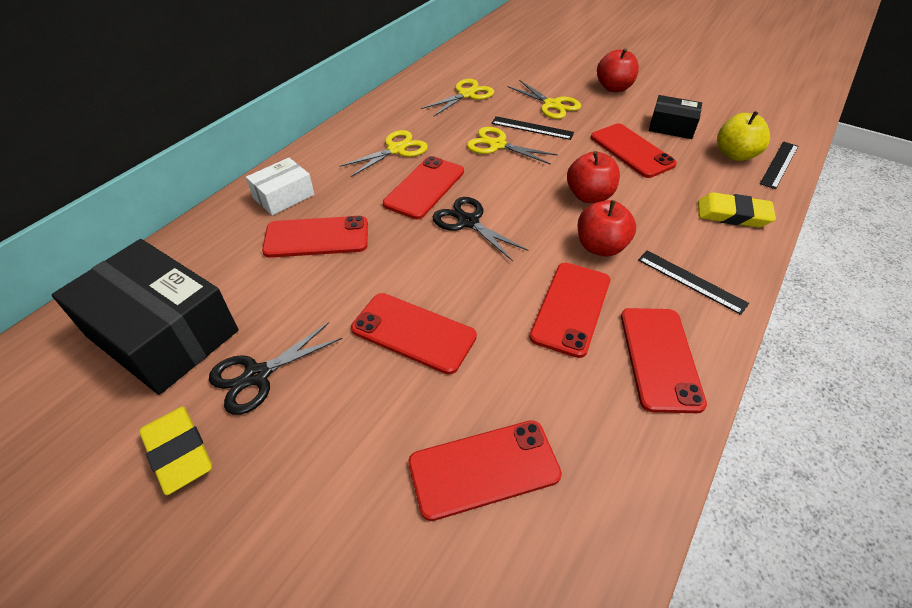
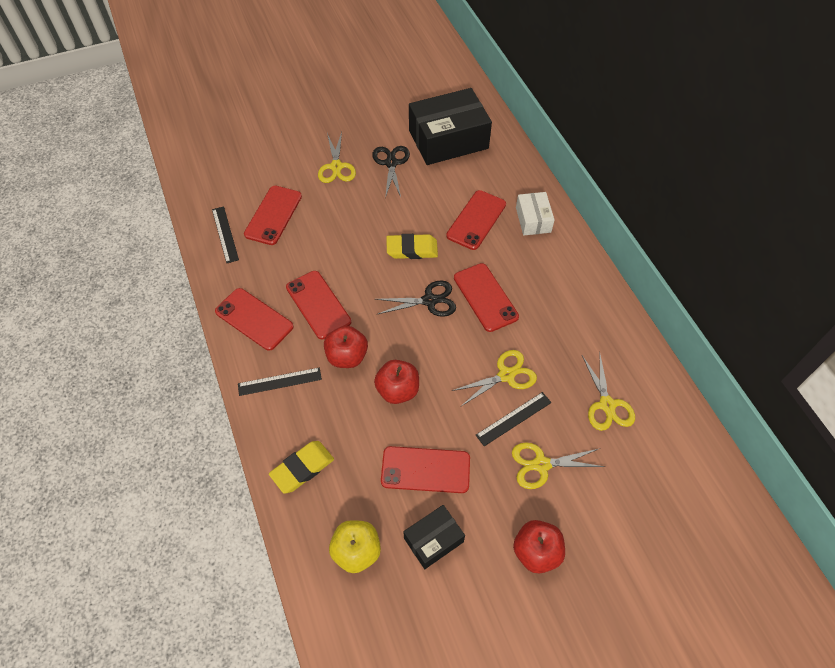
camera: 125 degrees right, 10 degrees up
(179, 452) = (372, 130): yellow eraser -> yellow eraser (412, 249)
(396, 149) = (548, 305): yellow scissors -> yellow scissors (336, 167)
(413, 332) = (365, 228): red phone -> none
(779, 164) = (317, 575): black ruler -> black ruler (225, 234)

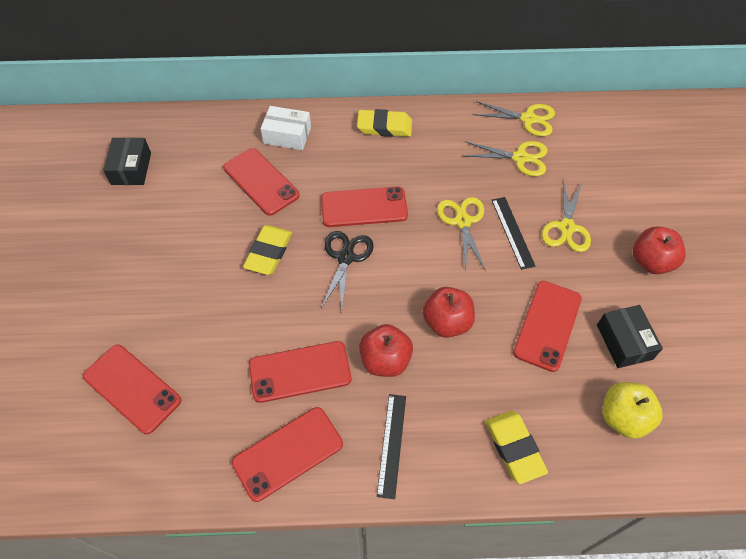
camera: 70 degrees left, 0 degrees up
(225, 234) = (129, 459): black ruler -> none
(336, 167) = (97, 293): yellow scissors -> yellow scissors (528, 119)
(391, 163) = (129, 234): black scissors -> none
(448, 139) = (131, 168): black box -> black box, size x0.51
(582, 284) = (384, 127): none -> yellow eraser

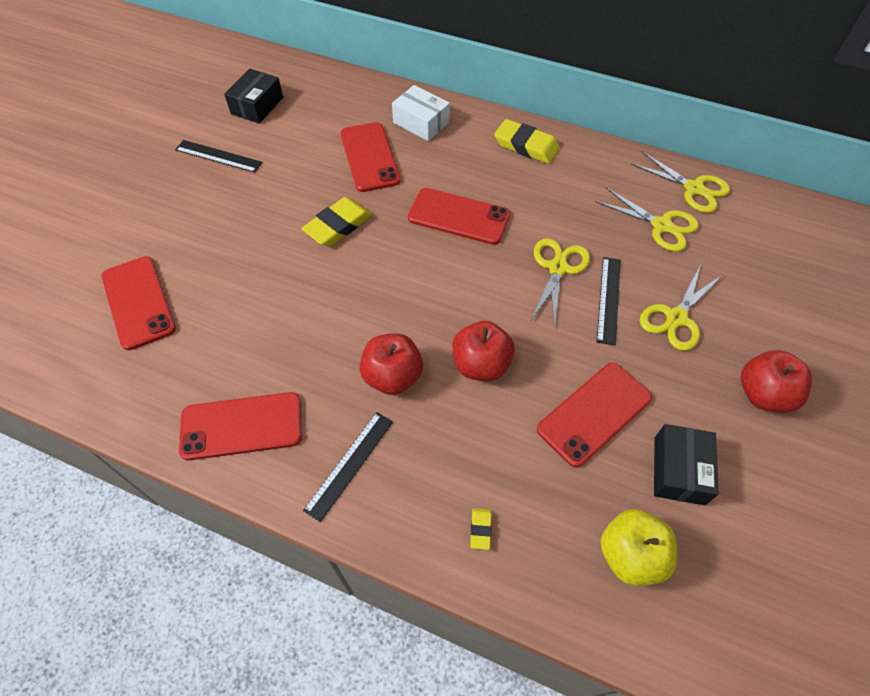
camera: 25 degrees right, 0 degrees up
(124, 228) = (218, 156): none -> black ruler
(300, 371) = (300, 351): red phone -> none
(345, 257) = (411, 258): black scissors -> none
(514, 448) = (480, 529): yellow eraser -> yellow eraser, size x0.47

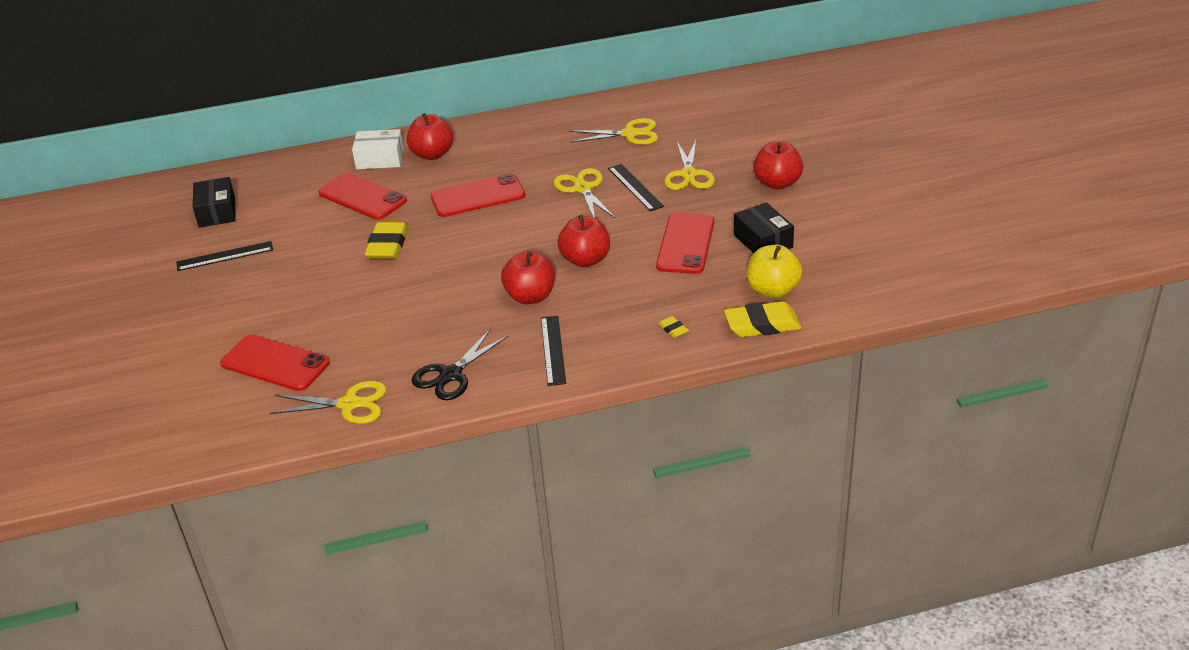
camera: 35 degrees left, 20 degrees down
(242, 426) = (450, 375): red phone -> black scissors
(466, 143) = (432, 154): none -> red apple
(526, 146) = (482, 135): yellow eraser -> yellow eraser (762, 324)
(694, 188) = (631, 105): yellow scissors -> yellow scissors (350, 404)

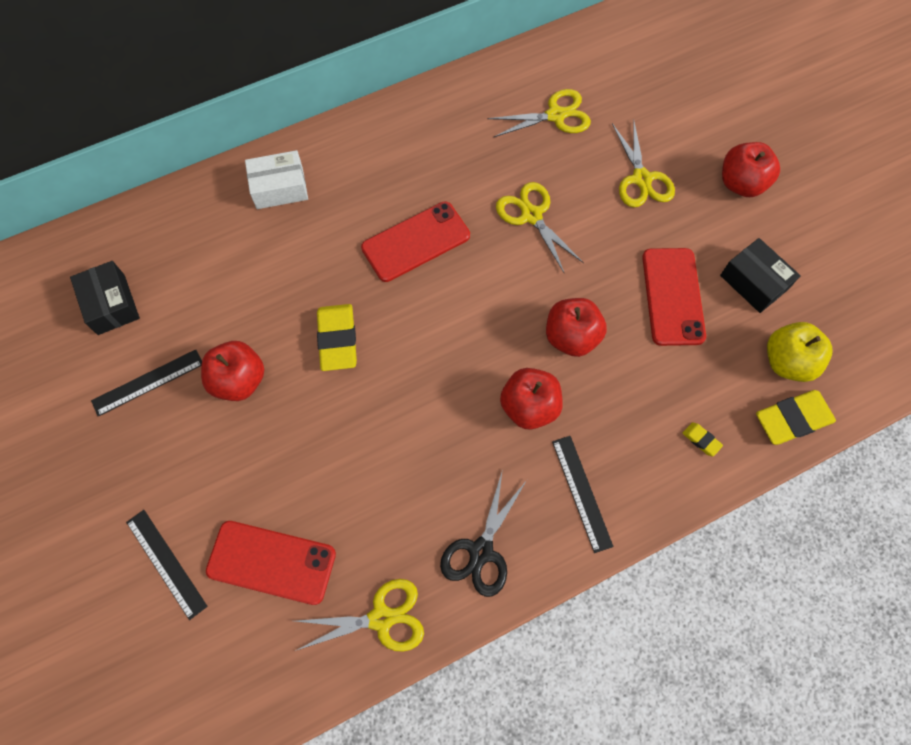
camera: 15 degrees left, 30 degrees up
(362, 197) = (280, 258): red phone -> none
(432, 154) = (339, 173): red apple -> red apple (239, 380)
(635, 187) = (589, 206): black ruler -> black ruler (166, 563)

